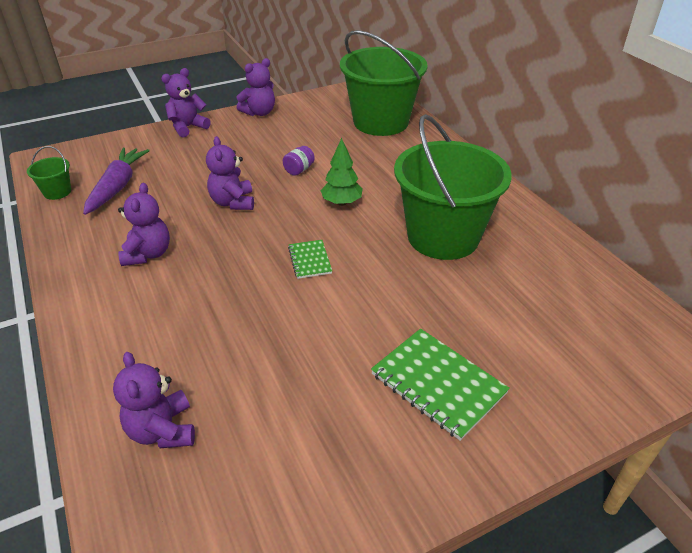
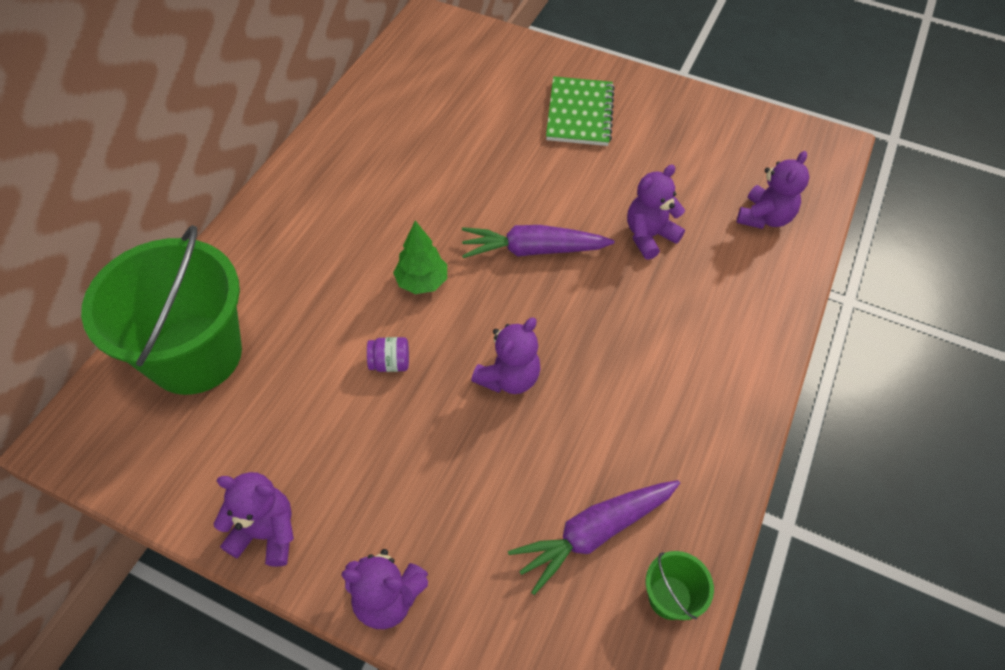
camera: 130 degrees left, 15 degrees up
(148, 254) = (652, 380): purple teddy bear -> purple teddy bear (649, 236)
(310, 260) = (532, 250): green notebook -> purple carrot
(443, 236) = (411, 180): green bucket -> none

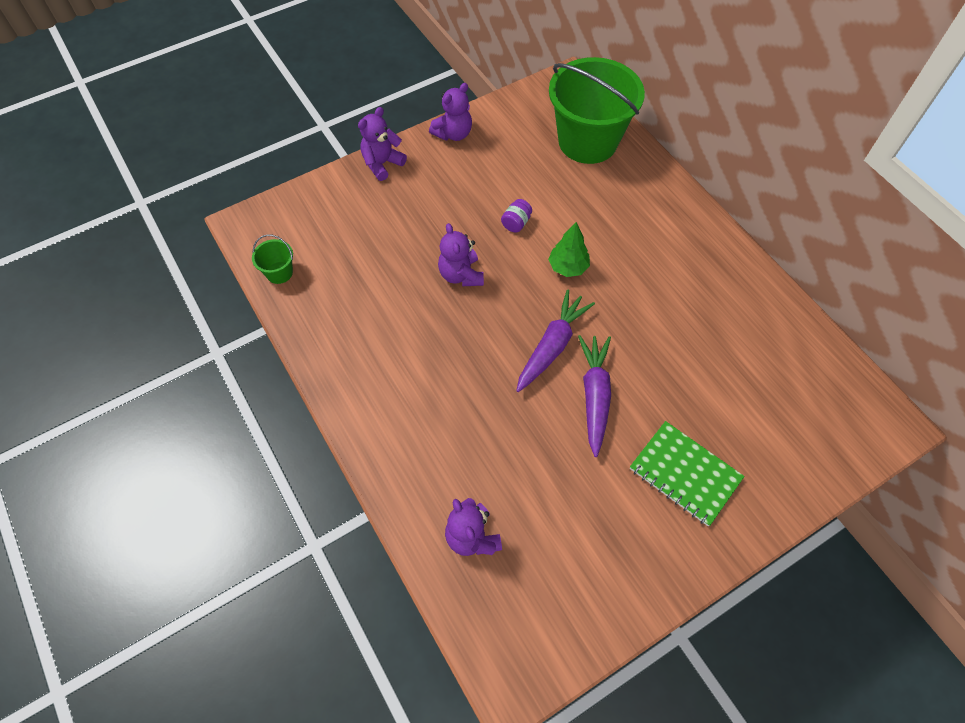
camera: 125 degrees right, 5 degrees up
(593, 533) = (338, 260): purple carrot -> purple carrot (594, 395)
(649, 236) = (513, 432): purple teddy bear -> none

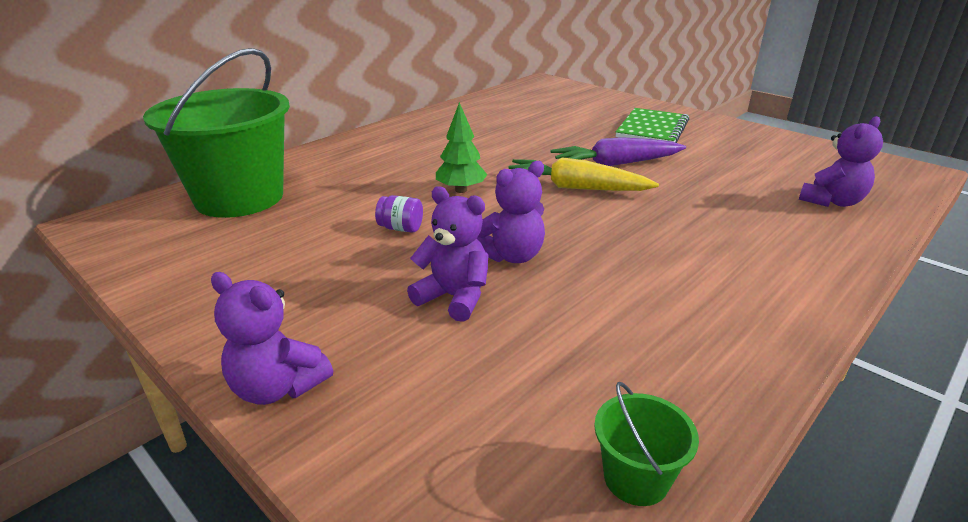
camera: 105 degrees left, 30 degrees down
(453, 134) = (200, 310): purple teddy bear -> purple teddy bear (454, 297)
(552, 345) = (575, 188): purple carrot -> yellow carrot

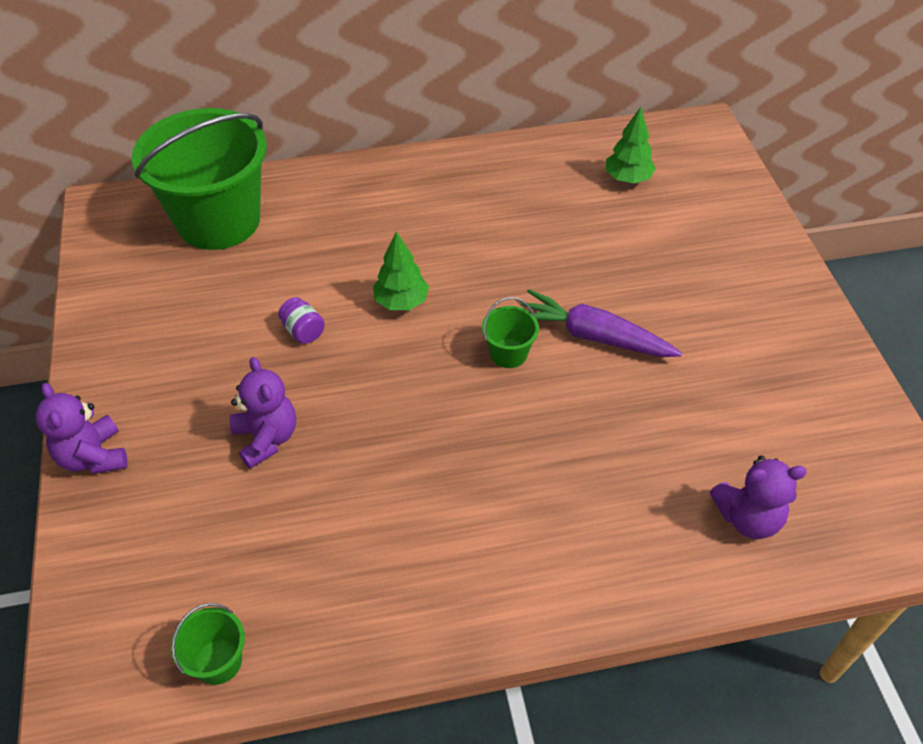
camera: 35 degrees right, 20 degrees up
(512, 256) = (354, 416): purple teddy bear -> none
(531, 105) = (627, 178): none -> green tree
(575, 188) = (508, 353): yellow carrot -> green bucket
(652, 129) = (715, 292): green notebook -> none

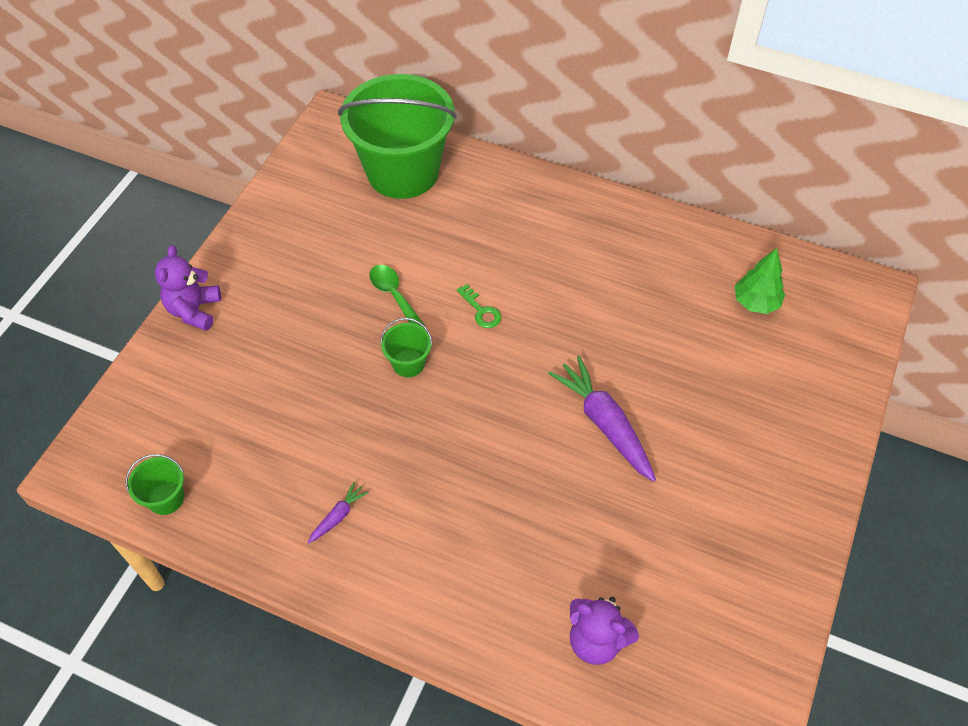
camera: 35 degrees right, 5 degrees up
(266, 438) = (308, 363): purple teddy bear -> none
(303, 331) = (393, 295): purple jar -> green spoon
(401, 302) = (481, 311): green tree -> green key
(422, 561) = (338, 516): none -> purple carrot
(508, 353) = (526, 399): green bucket -> green bucket (408, 363)

